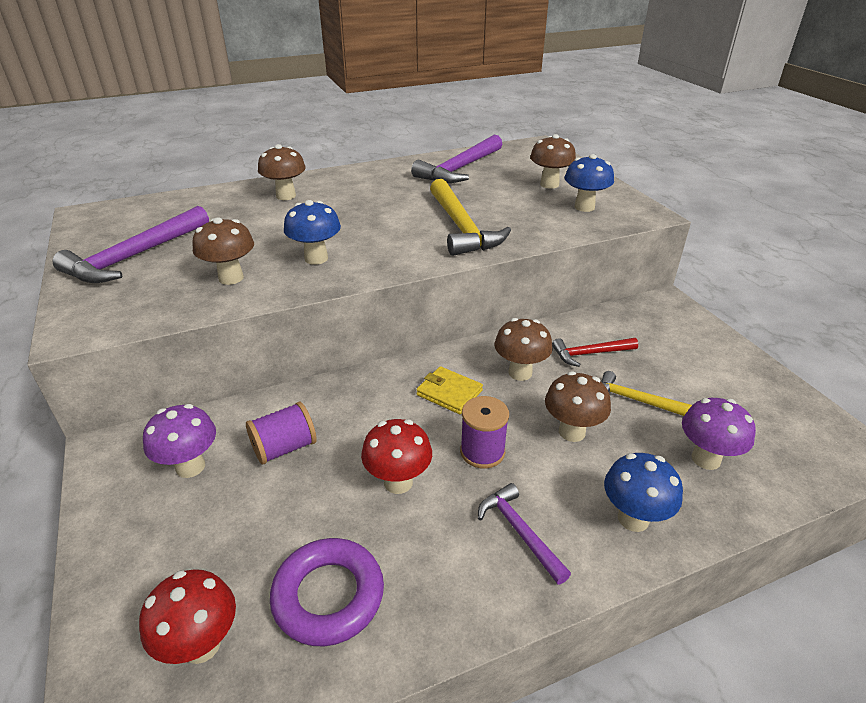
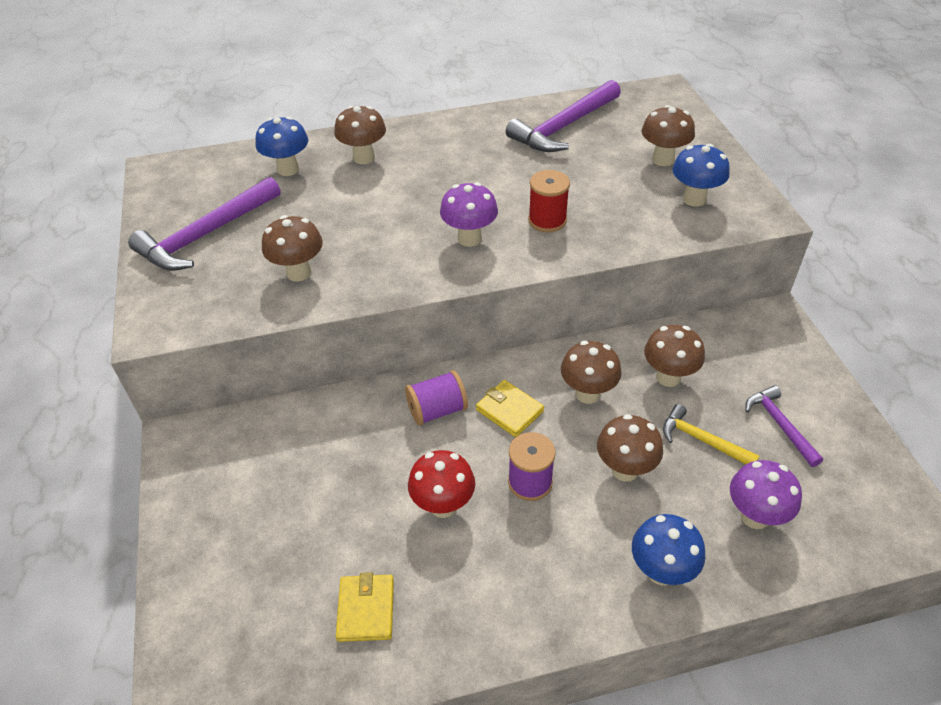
camera: 10 degrees right, 10 degrees up
(190, 466) = (253, 466): purple mushroom -> purple mushroom (469, 238)
(201, 645) = (257, 638): red mushroom -> none
(284, 448) = (341, 456): purple spool -> purple spool (437, 410)
(316, 258) = (386, 253): blue mushroom -> blue mushroom (288, 169)
(328, 596) = (366, 609): purple ring -> yellow wallet
(461, 227) = (547, 220): yellow hammer -> red spool
(520, 532) = (548, 571): purple hammer -> purple hammer (780, 425)
(590, 353) = (668, 377): red hammer -> brown mushroom

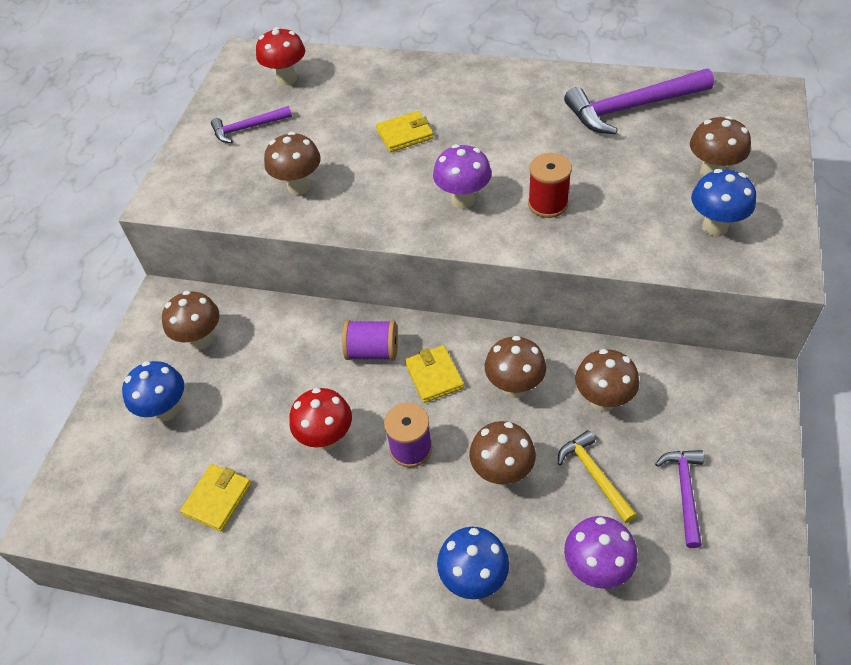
camera: 30 degrees right, 5 degrees up
(206, 235) = (248, 128): purple hammer -> purple hammer, size x0.56
(218, 181) = (286, 79): none -> red mushroom
(288, 169) = (349, 83): blue mushroom -> blue mushroom (166, 410)
(364, 158) = (420, 90): brown mushroom -> brown mushroom (201, 340)
(375, 199) = (405, 134): none -> yellow wallet

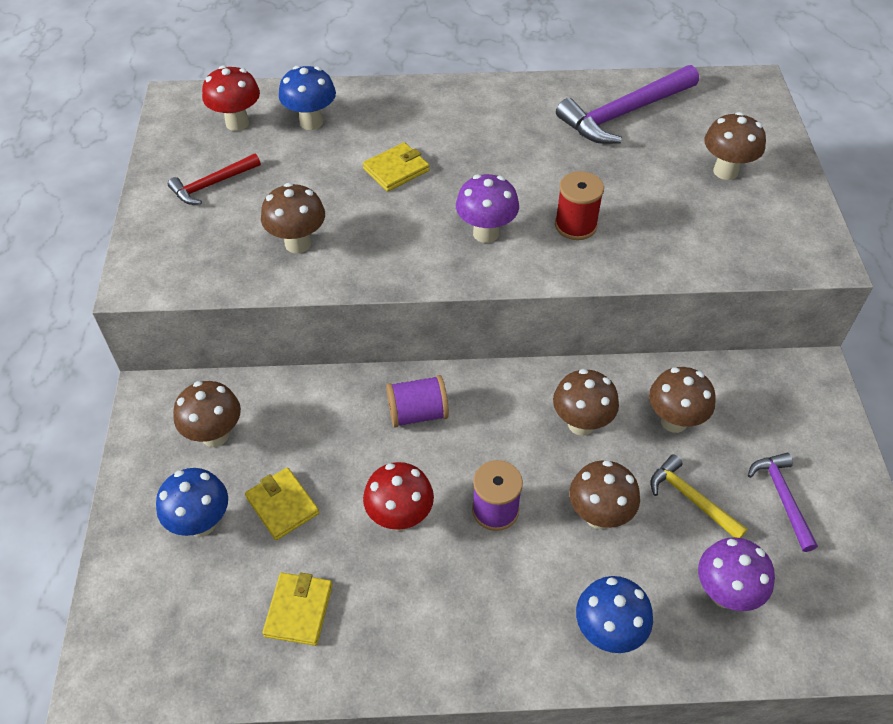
camera: 20 degrees left, 0 degrees up
(248, 128) = (212, 184): purple hammer -> red hammer
(434, 376) = (493, 427): yellow wallet -> yellow wallet (282, 505)
(715, 227) = (747, 225): blue mushroom -> blue mushroom (311, 122)

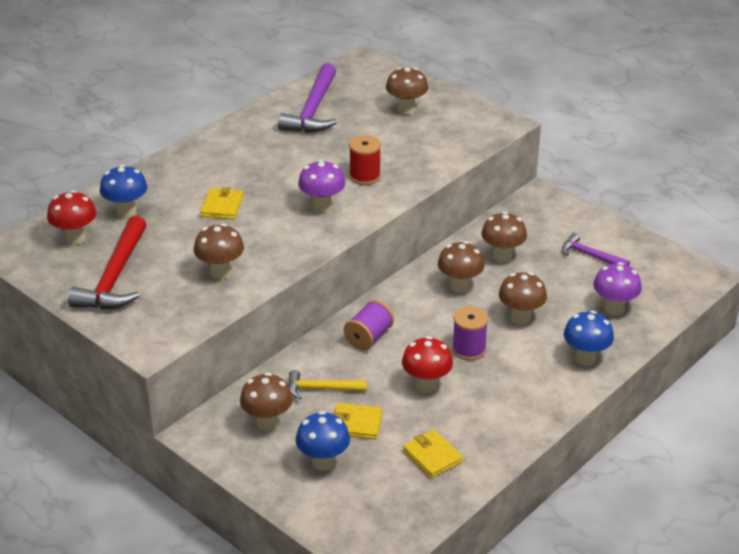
camera: 45 degrees left, 15 degrees down
(212, 184) = (115, 277): red hammer -> red hammer, size x1.79
(691, 499) = (552, 282): yellow hammer -> yellow hammer (321, 389)

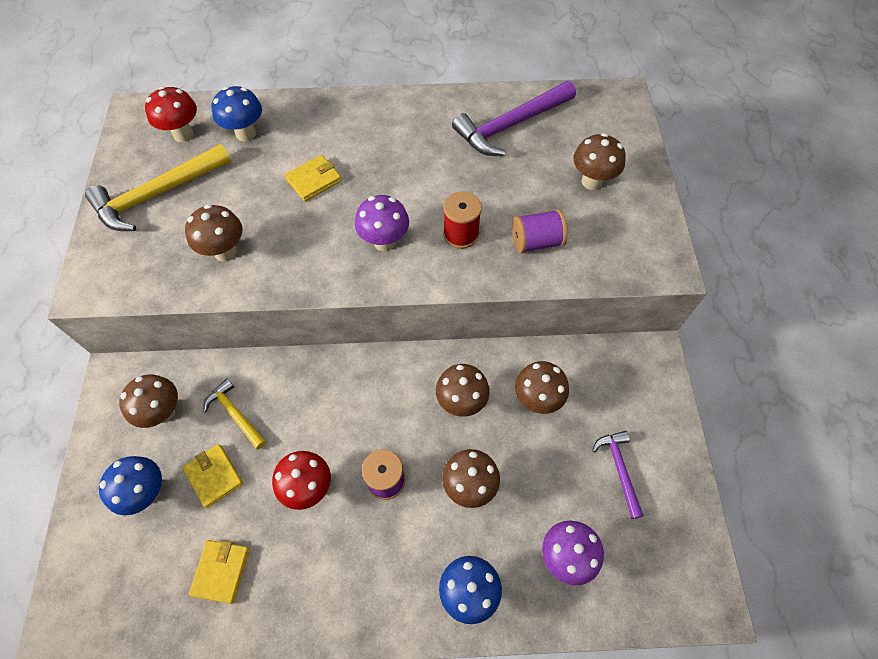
camera: 45 degrees right, 25 degrees up
(115, 277) = (157, 194): red hammer -> yellow hammer
(368, 337) = (329, 392): purple spool -> purple spool (536, 242)

